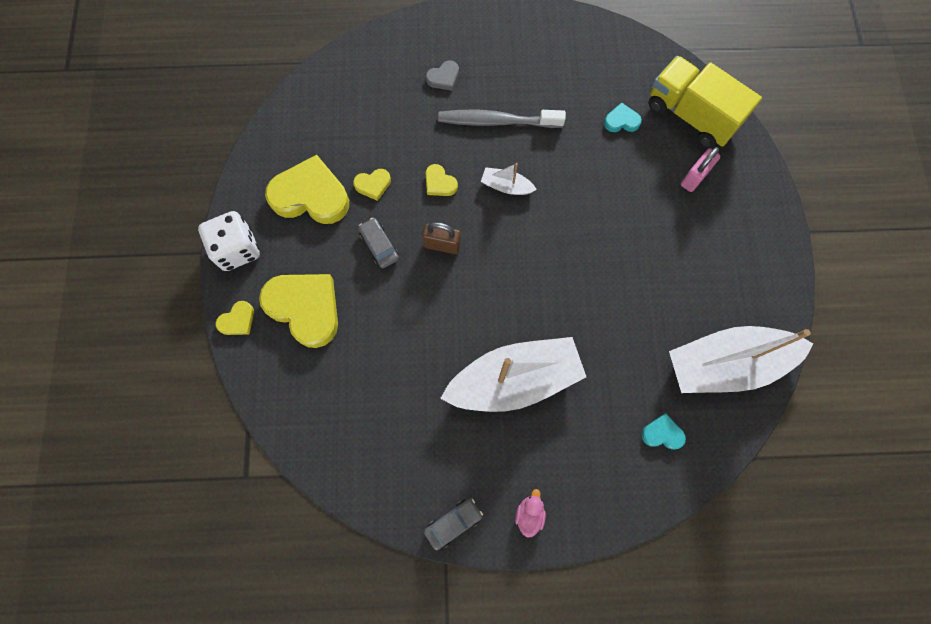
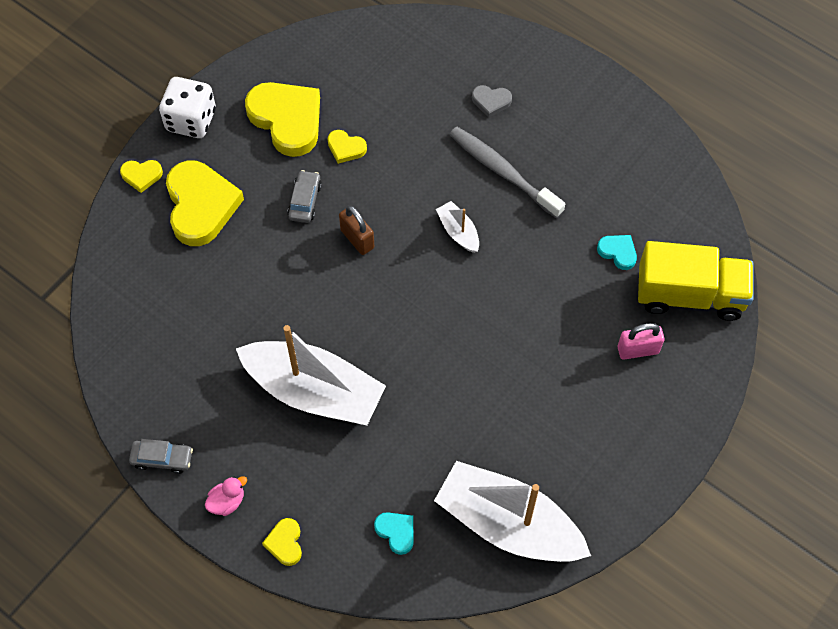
camera: 40 degrees right, 10 degrees down
(439, 183) = (403, 187): yellow heart -> yellow heart (285, 543)
(690, 115) = (689, 294): yellow truck -> yellow truck turned 105 degrees clockwise

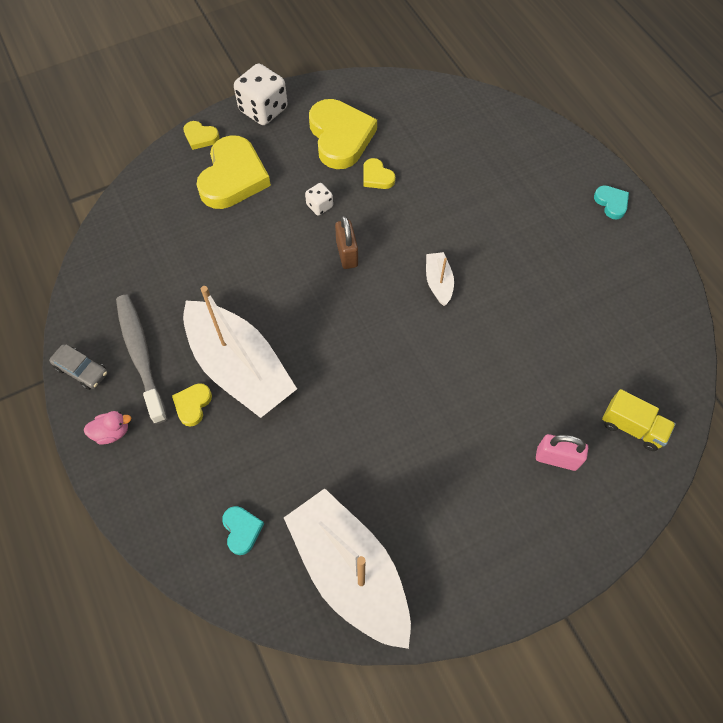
camera: 25 degrees right, 0 degrees up
(285, 543) = (139, 493): yellow heart -> yellow heart (193, 405)
(305, 201) = (319, 206): grey car -> white dice
(491, 101) = (522, 185): grey heart -> none
(502, 171) = (504, 246): grey toothbrush -> grey toothbrush (141, 355)
(618, 252) = (578, 359): turquoise heart -> turquoise heart (611, 203)
(689, 294) = (632, 427): yellow truck -> yellow truck, size x0.55

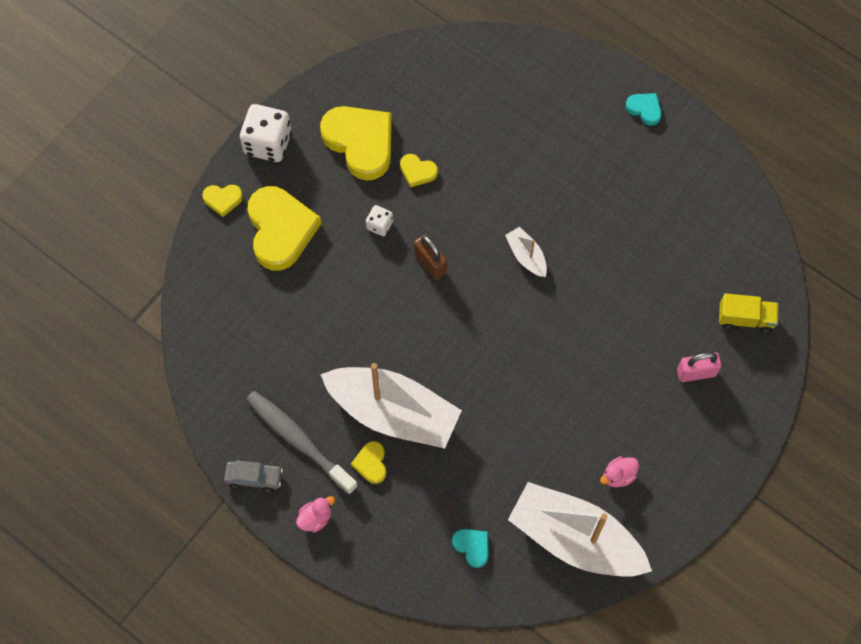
camera: 25 degrees left, 5 degrees up
(427, 526) = (618, 475): none -> pink duck

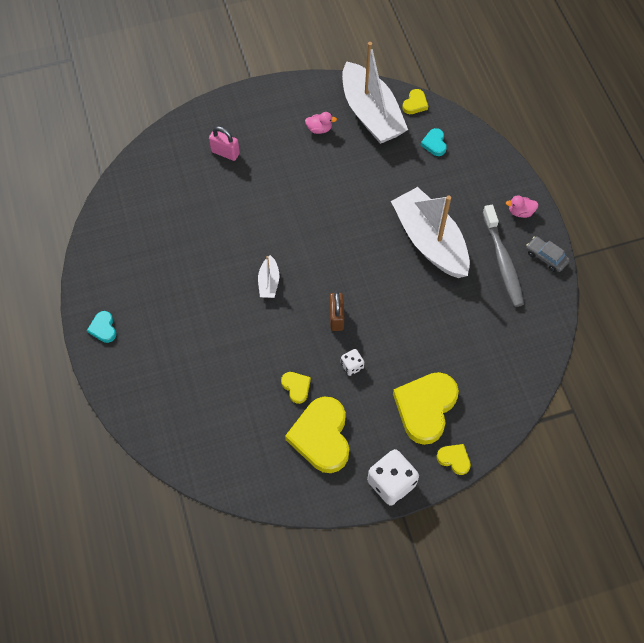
camera: 145 degrees left, 5 degrees down
(371, 463) = (464, 221): yellow heart -> yellow heart (415, 104)
(745, 318) = (168, 163): yellow truck -> none

